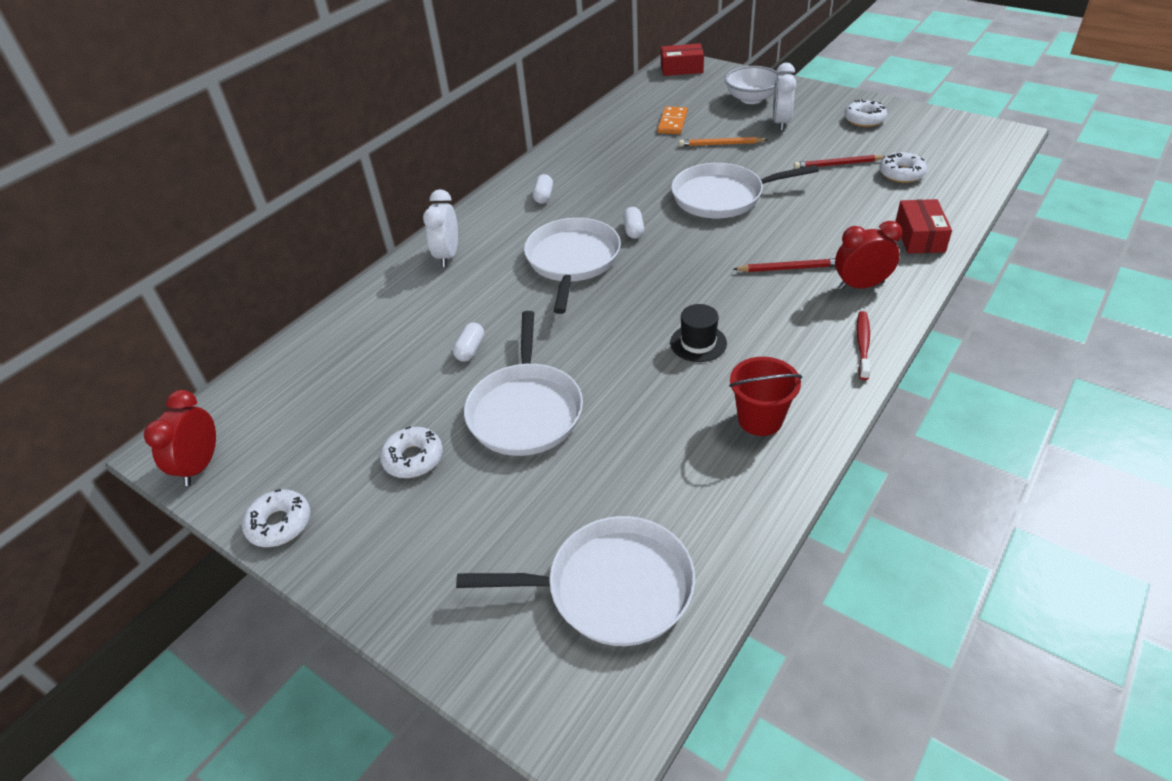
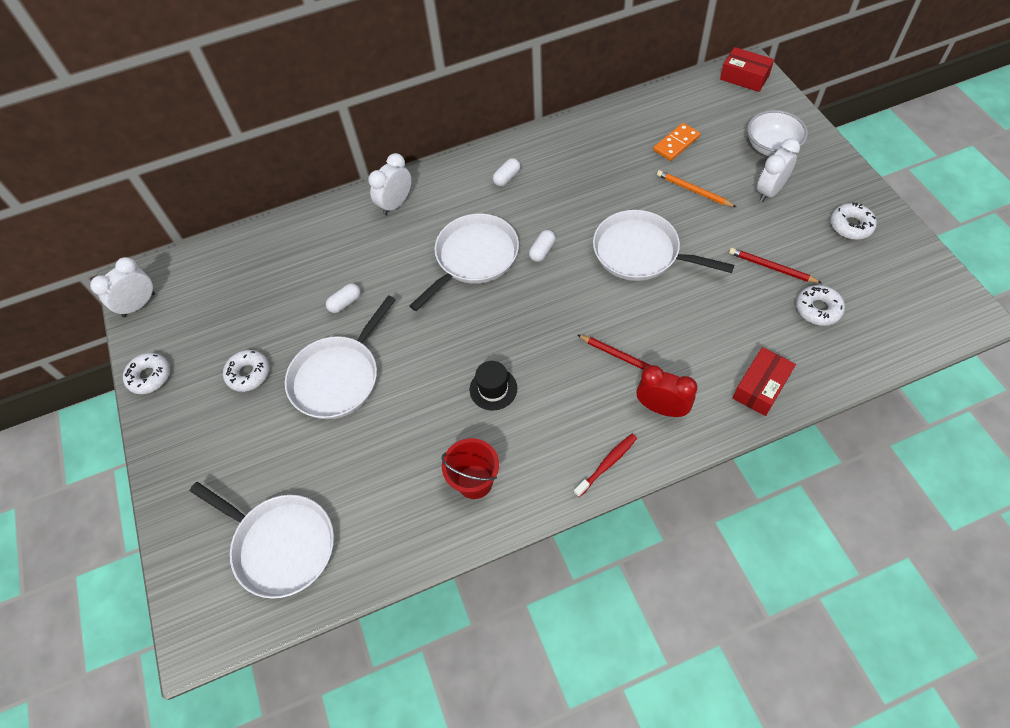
camera: 35 degrees right, 15 degrees up
(200, 466) = (139, 305): red clock -> white clock

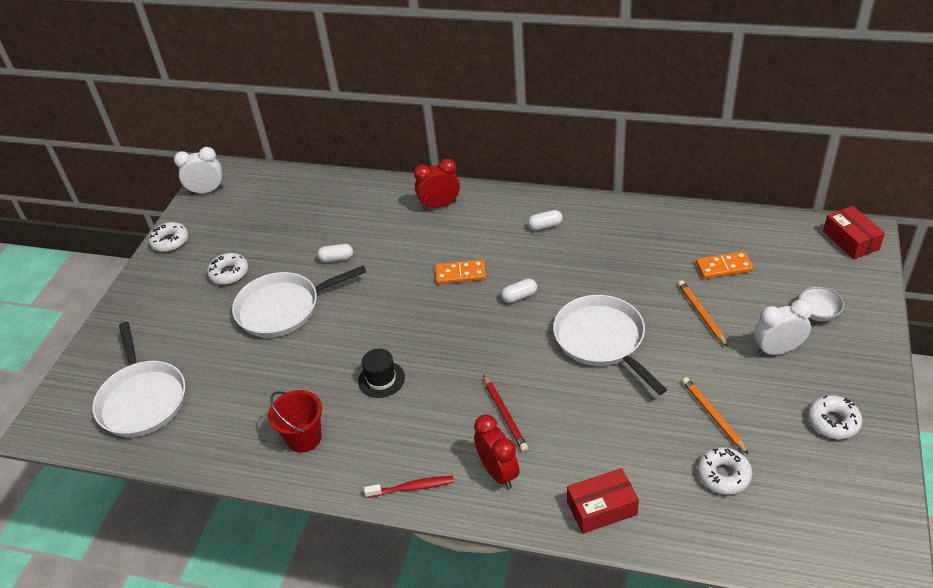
camera: 35 degrees right, 15 degrees down
(396, 204) = (439, 205): white clock -> red clock
(474, 257) = (460, 274): white pan -> orange domino
(771, 147) = (818, 313): white bowl -> white bowl, size x0.66
(772, 267) = (713, 416): red pencil -> orange pencil

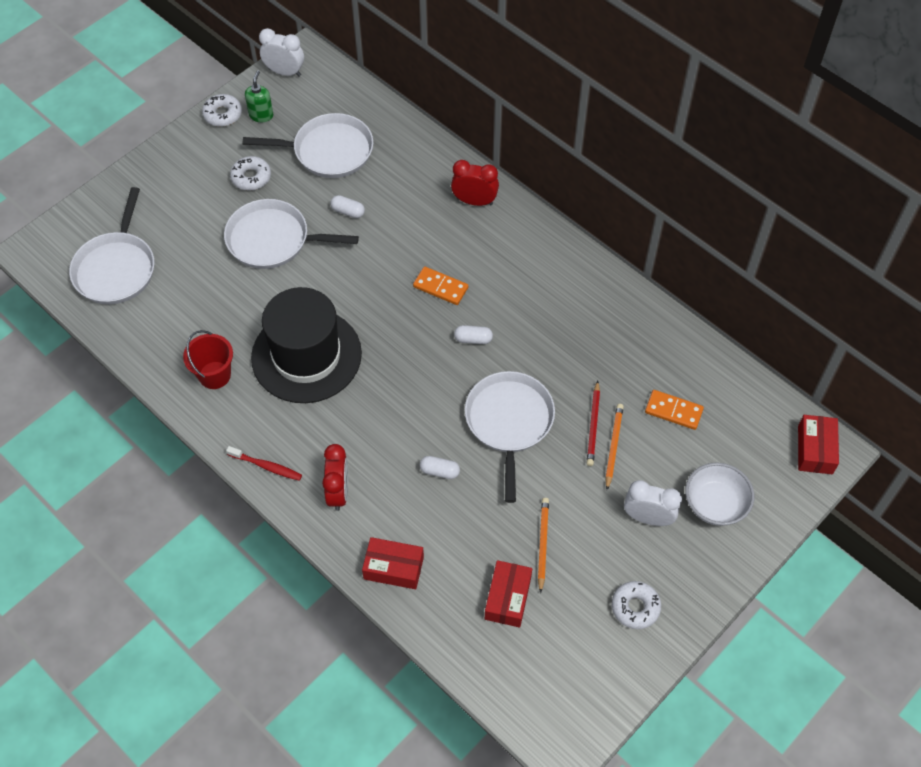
camera: 25 degrees right, 15 degrees up
(206, 227) = (261, 115): none -> green soap dispenser
(287, 226) = (329, 151): none -> white pan
(381, 379) = (306, 355): black hat -> black hat, size x2.46
(504, 414) = (379, 445): red pencil -> red pencil (593, 425)
(545, 226) = (551, 277): white capsule -> white capsule (439, 471)
(723, 475) = (508, 598): white donut -> red box
(818, 313) = (715, 504): white bowl -> white bowl, size x1.52

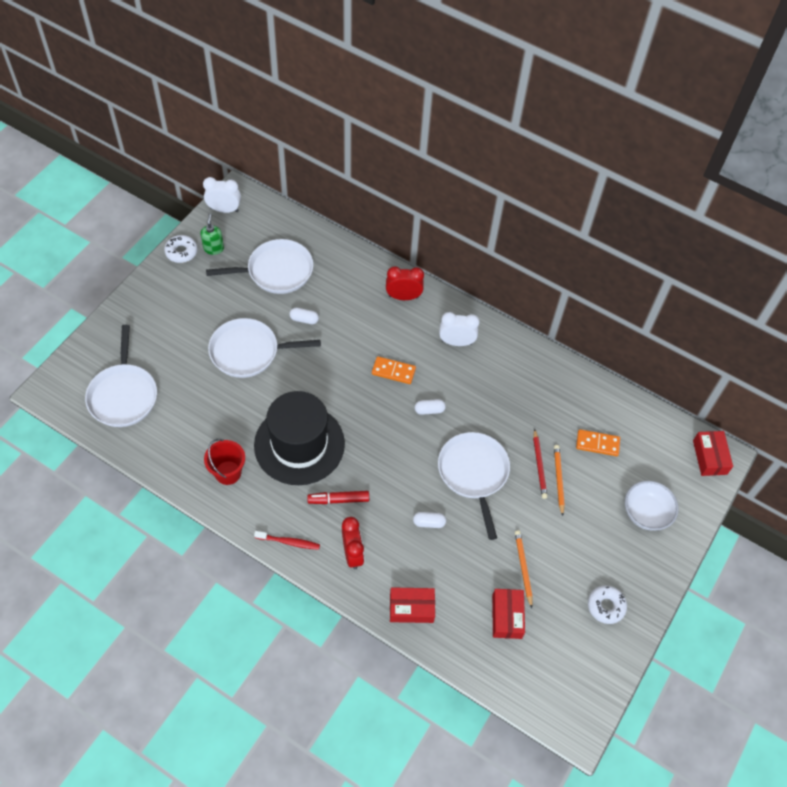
camera: 15 degrees left, 0 degrees up
(251, 177) = (218, 302): white donut -> none
(337, 427) = (338, 500): none -> red marker
(648, 518) = (598, 532): white clock -> white clock (456, 342)

